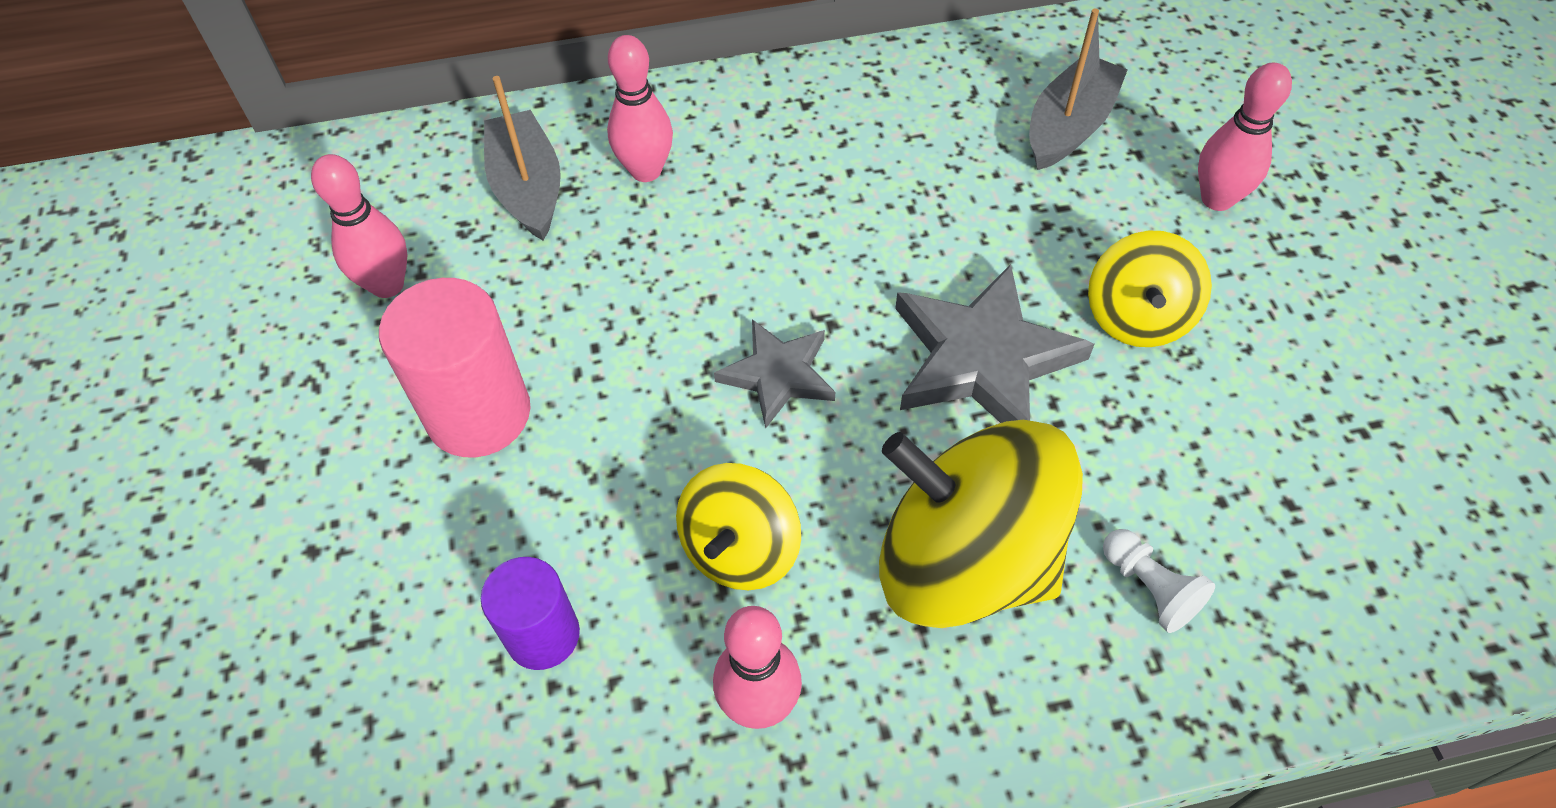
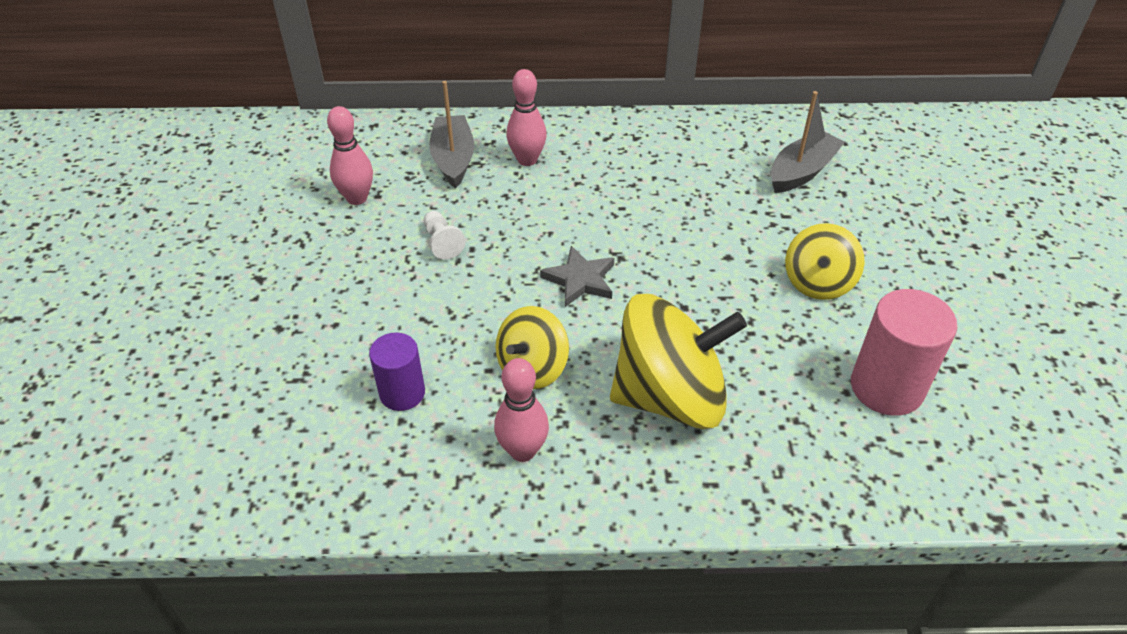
camera: 10 degrees right, 10 degrees down
(478, 413) = (393, 272): pink cylinder -> pink cylinder (886, 387)
(964, 561) = (670, 397): yellow spinning top -> yellow spinning top turned 135 degrees clockwise
(983, 358) = (711, 290): grey star -> none
(1149, 588) = (785, 431): white pawn -> white pawn (442, 242)
(1217, 199) = (889, 225): pink bowling pin -> none

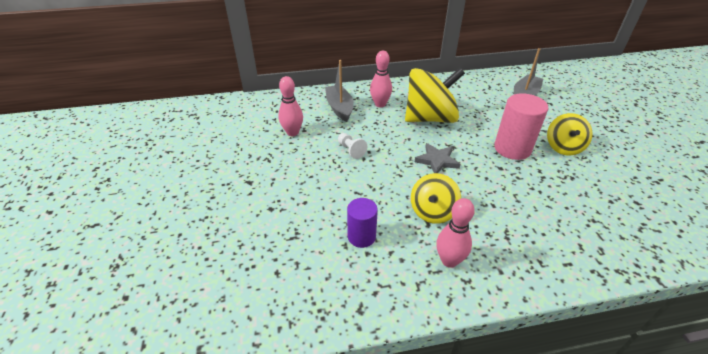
camera: 10 degrees left, 5 degrees down
(670, 397) = (518, 217): yellow spinning top -> yellow spinning top (430, 118)
(886, 387) = (630, 196): pink cylinder -> pink cylinder (512, 148)

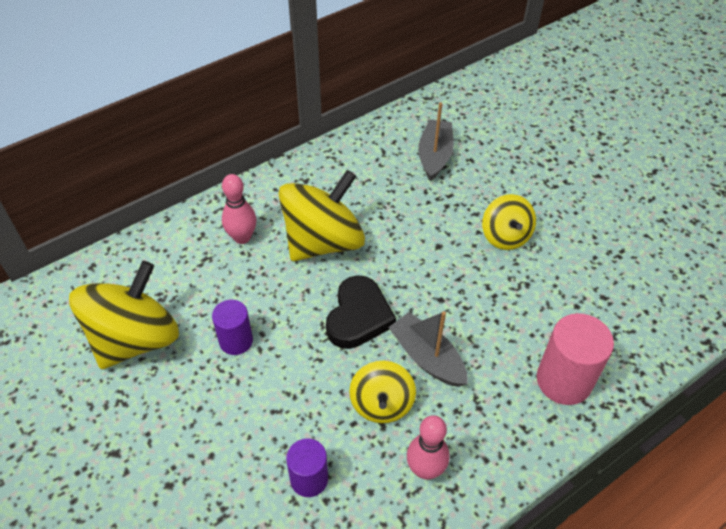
camera: 25 degrees left, 10 degrees up
(292, 132) = (135, 338): pink bowling pin -> yellow spinning top
(339, 108) = (185, 265): grey boat -> grey boat (427, 357)
(351, 150) = (236, 341): white pawn -> purple cylinder
(437, 160) = (358, 316): grey star -> black heart
(512, 148) = (445, 260): pink cylinder -> pink cylinder (564, 380)

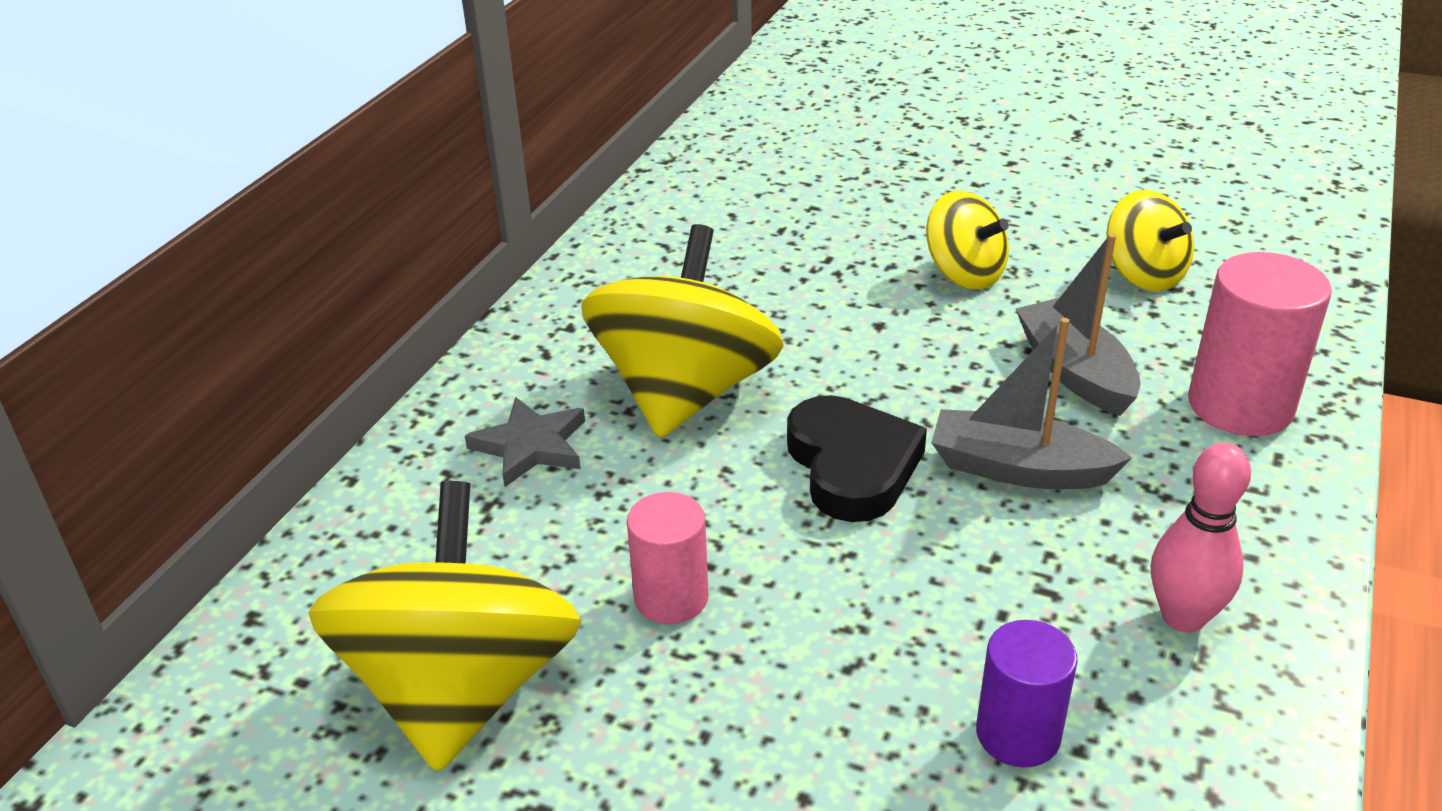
camera: 30 degrees left, 15 degrees down
(236, 341) = (671, 597): purple cylinder -> pink cylinder
(242, 237) = (530, 446): pink bowling pin -> grey star
(381, 404) = (1018, 564): yellow spinning top -> yellow spinning top (1143, 275)
(434, 156) = (753, 222): grey boat -> grey boat (1075, 371)

